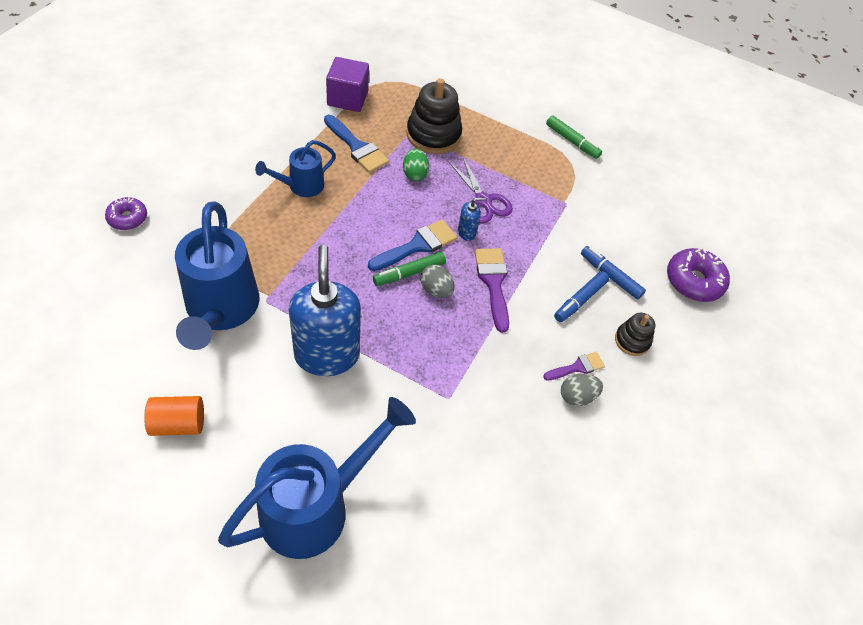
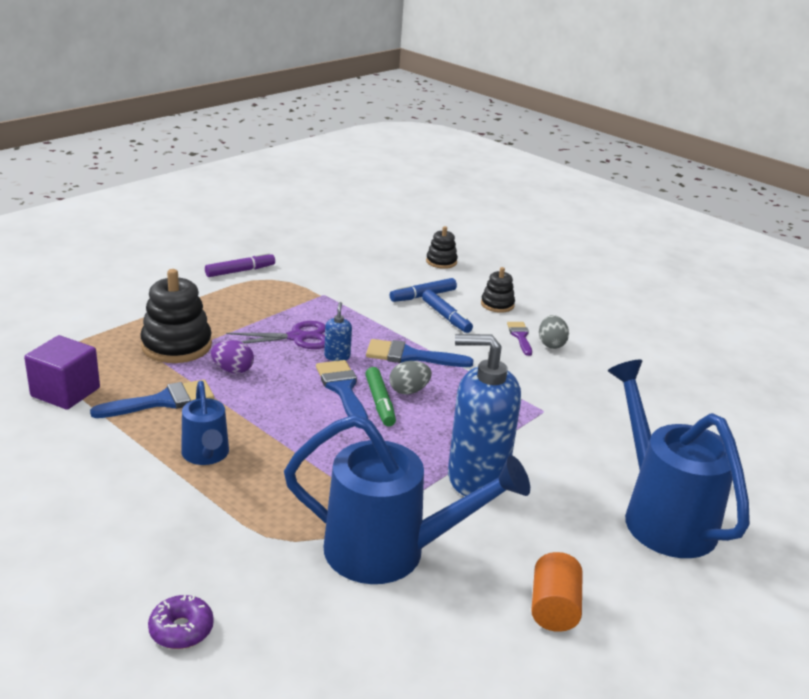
camera: 70 degrees left, 25 degrees down
(415, 174) = (233, 370): green egg -> purple egg
(493, 283) = (410, 356): purple brush -> blue brush
(572, 141) = (240, 271): green marker -> purple marker
(694, 281) = (441, 262): purple donut -> black stacking toy

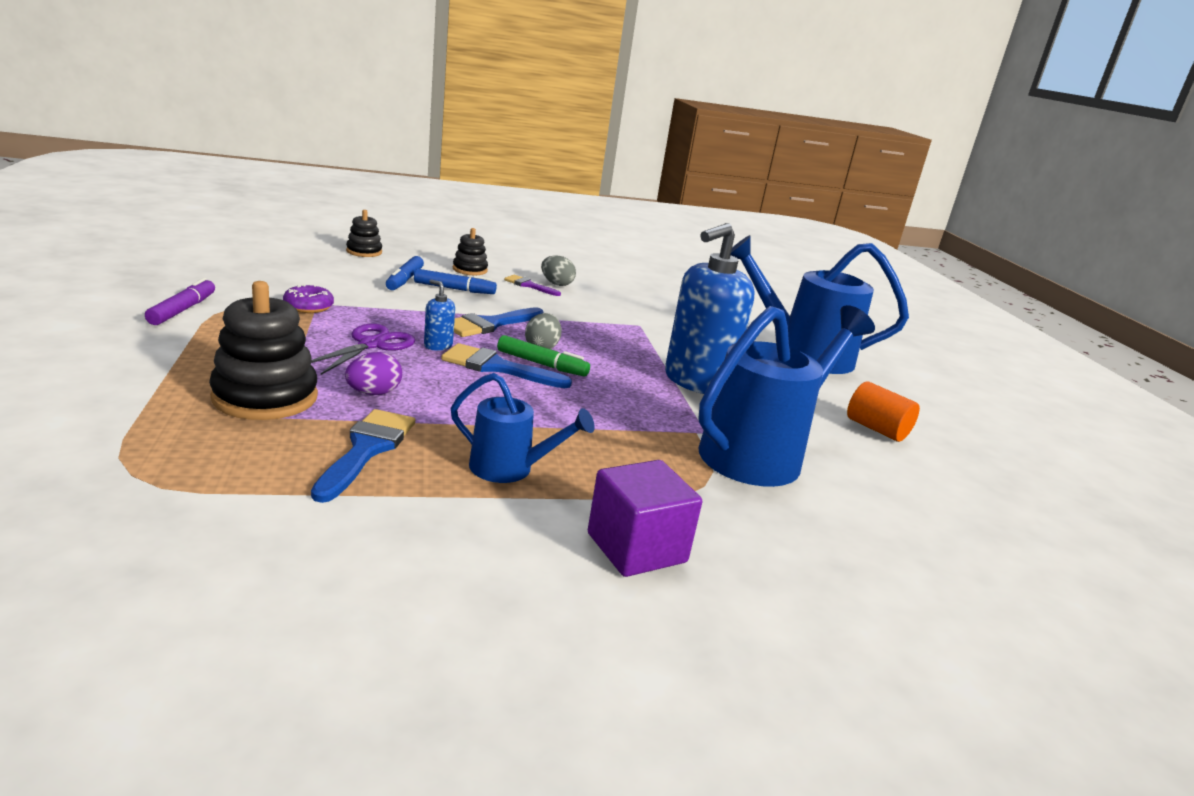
camera: 55 degrees left, 5 degrees down
(65, 392) = (231, 498): purple cube -> purple cube (636, 548)
(181, 629) = (791, 600): purple donut -> purple donut (308, 307)

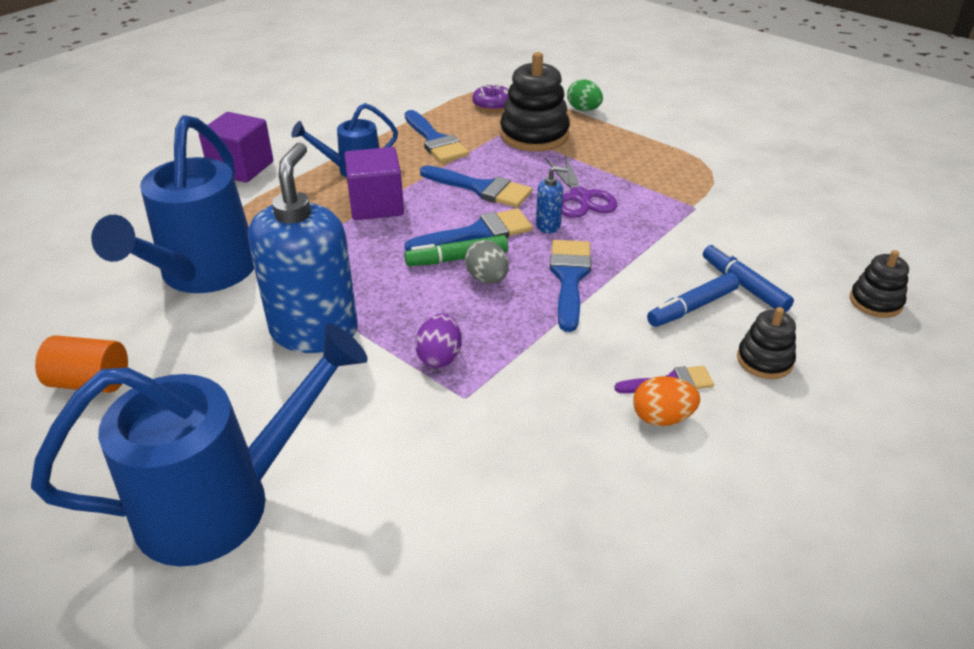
camera: 145 degrees right, 15 degrees up
(144, 389) = (583, 110): none -> green egg
(183, 310) = (717, 150): purple marker -> none
(308, 307) = (689, 200): purple donut -> purple donut (492, 104)
(374, 393) = (498, 167): purple egg -> purple egg (439, 357)
(428, 388) = (481, 188): none -> blue brush
(542, 425) = (376, 205): none -> purple cube
(556, 284) = (662, 418): grey egg -> orange egg

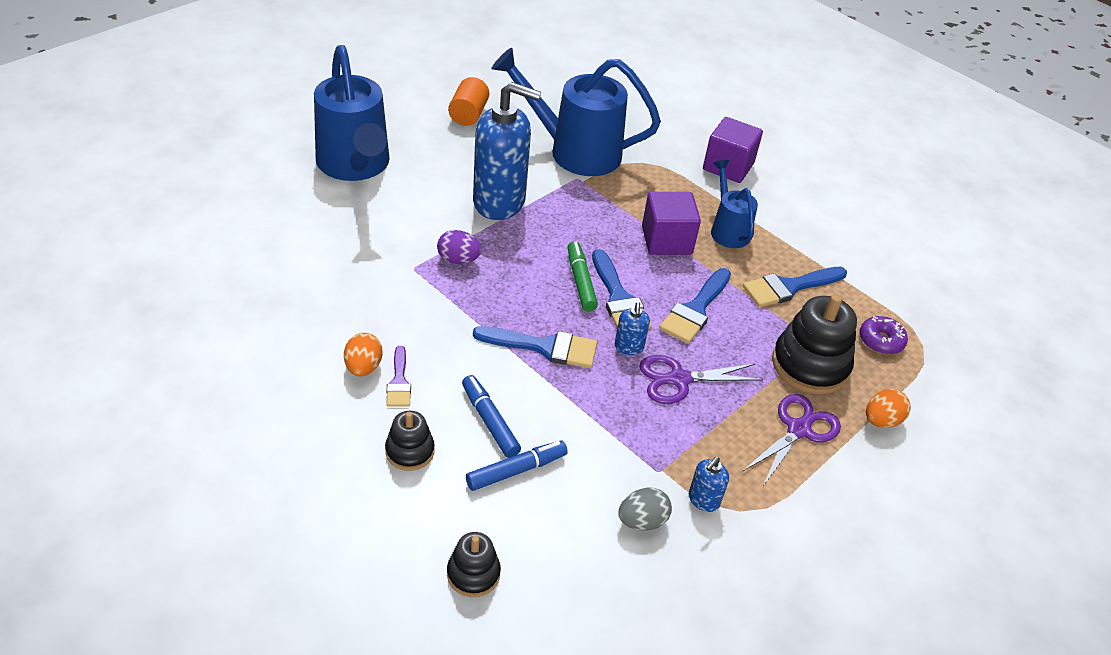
camera: 90 degrees right, 5 degrees up
(487, 279) = (550, 296): grey egg -> grey egg (642, 521)
(583, 110) = (881, 421): green egg -> orange egg
(611, 143) = (798, 430): none -> purple scissors
(712, 186) = (703, 500): none -> blue soap dispenser

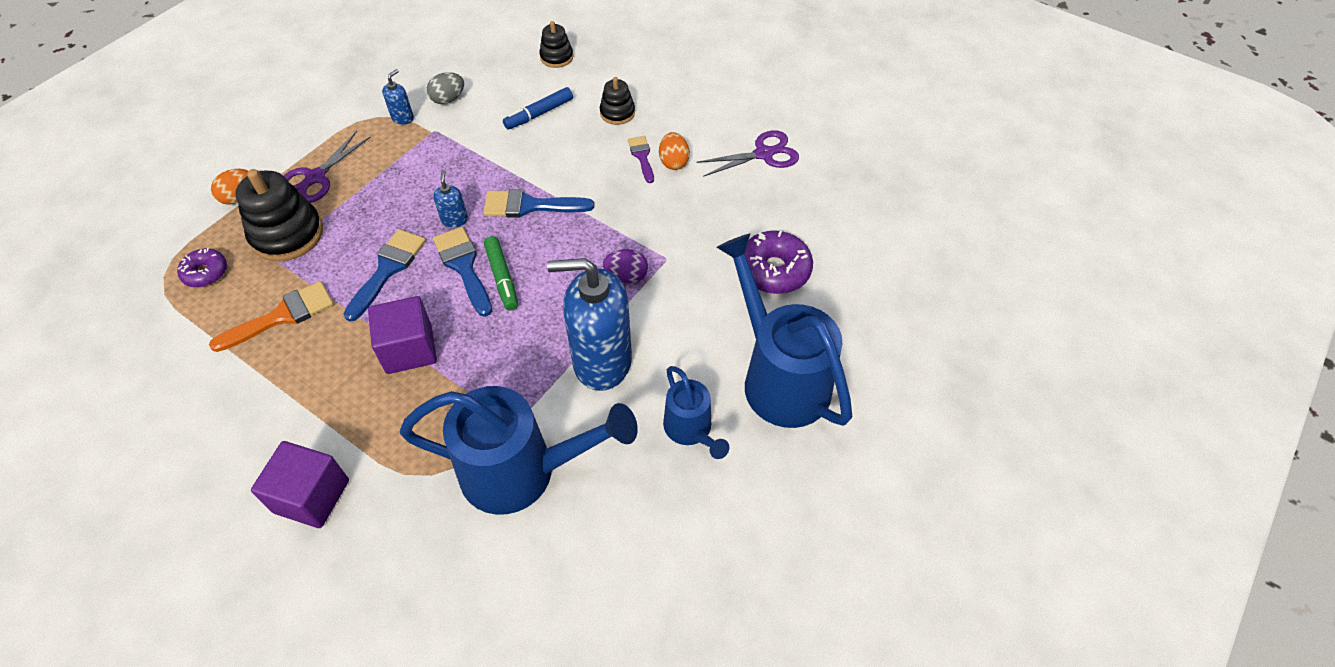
camera: 175 degrees right, 10 degrees up
(312, 239) = (774, 270): none -> purple donut
(468, 114) = (676, 511): orange cylinder -> none
(490, 421) = (564, 141): blue marker -> none
(679, 379) = (411, 200): purple scissors -> purple scissors (763, 154)
(728, 229) = (334, 381): blue watering can -> blue watering can (691, 430)
(789, 287) = (282, 316): blue brush -> orange brush

